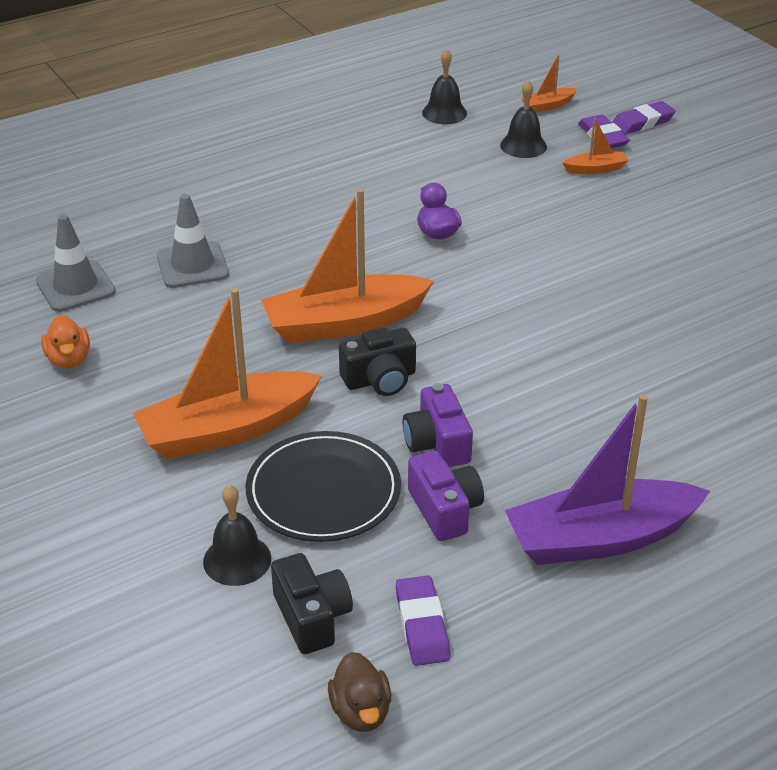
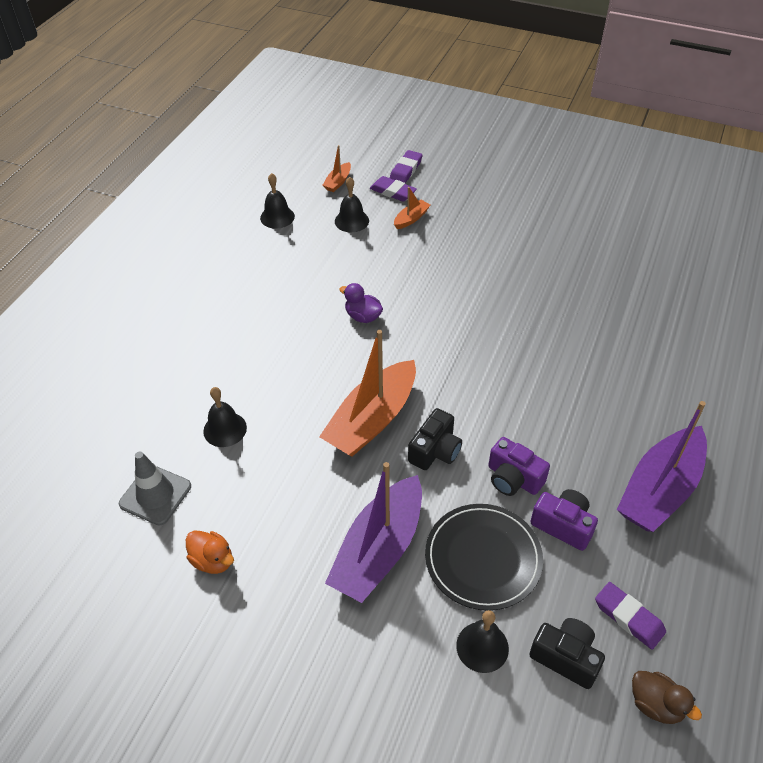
camera: 35 degrees left, 10 degrees up
(192, 265) = (225, 429): grey traffic cone -> black bell
(227, 430) = (379, 550): orange boat -> purple boat

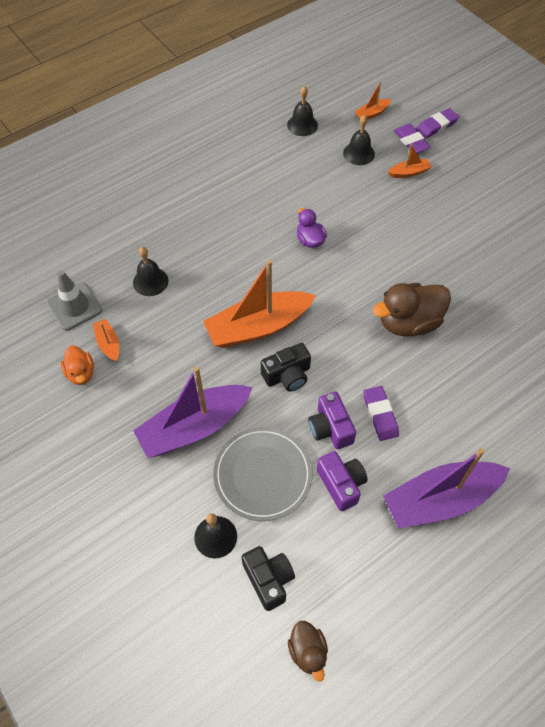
camera: 30 degrees right, 10 degrees up
(222, 514) = (108, 343): none -> orange boat
(483, 558) = (263, 475): black plate -> grey plate
(511, 348) = (408, 322): none -> brown duck
(629, 617) = (337, 580): purple eraser -> purple eraser (380, 415)

